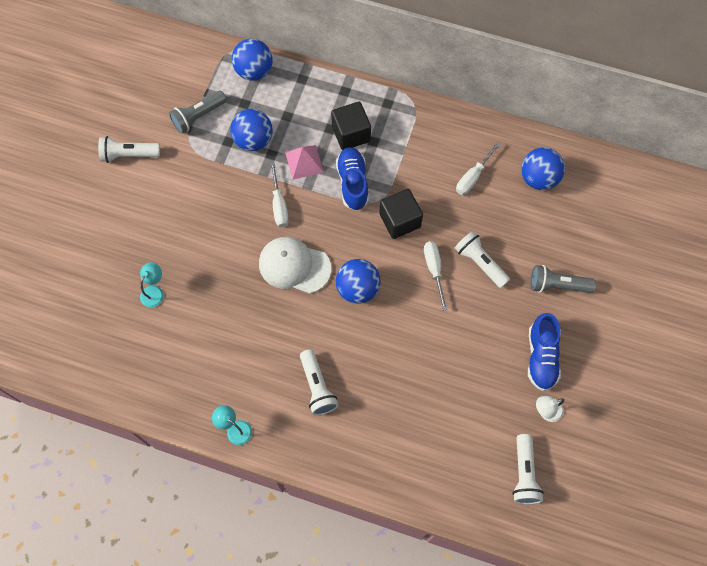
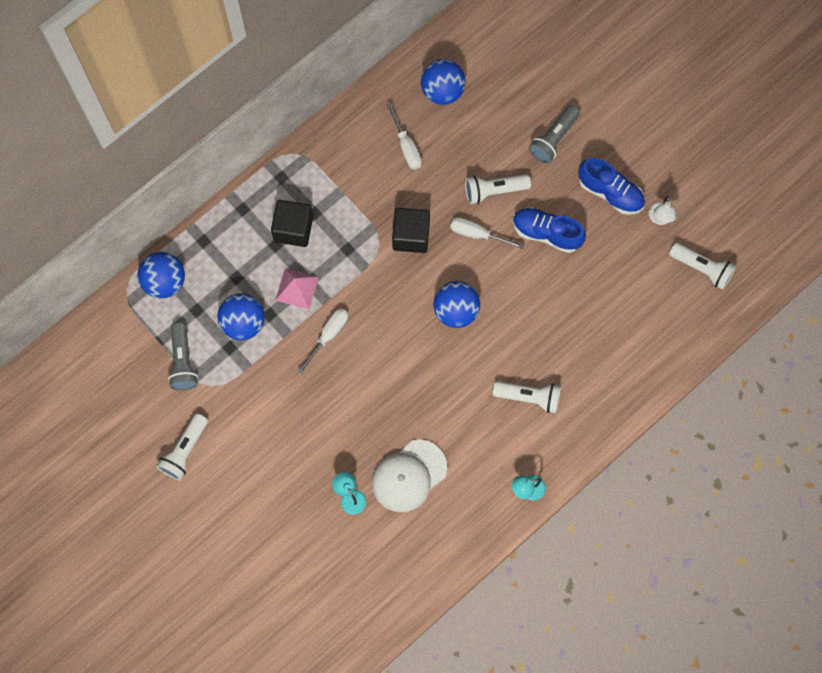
camera: 60 degrees left, 5 degrees up
(279, 205) = (328, 335): white screwdriver -> white screwdriver turned 75 degrees counterclockwise
(294, 266) = (400, 355): white cap -> white cap (408, 476)
(352, 183) = (346, 256): blue shoe -> blue shoe (546, 233)

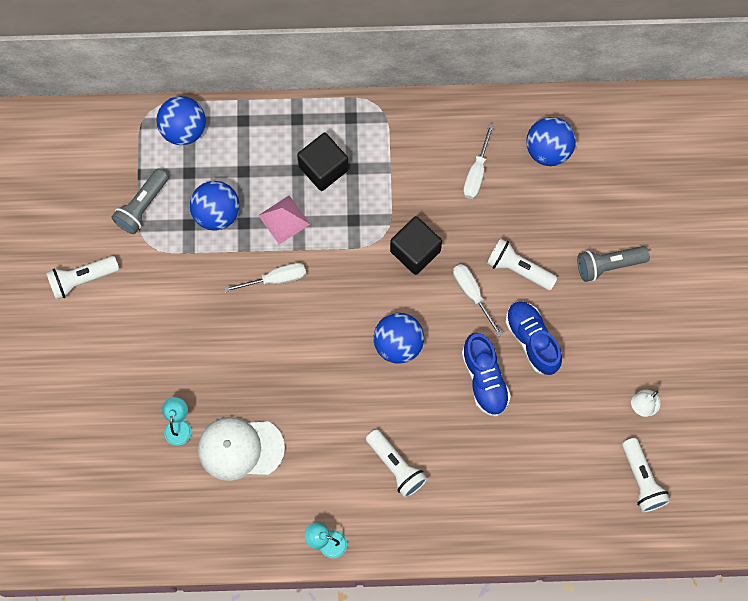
camera: 40 degrees right, 0 degrees up
(610, 193) = (618, 350): blue shoe -> blue shoe (484, 379)

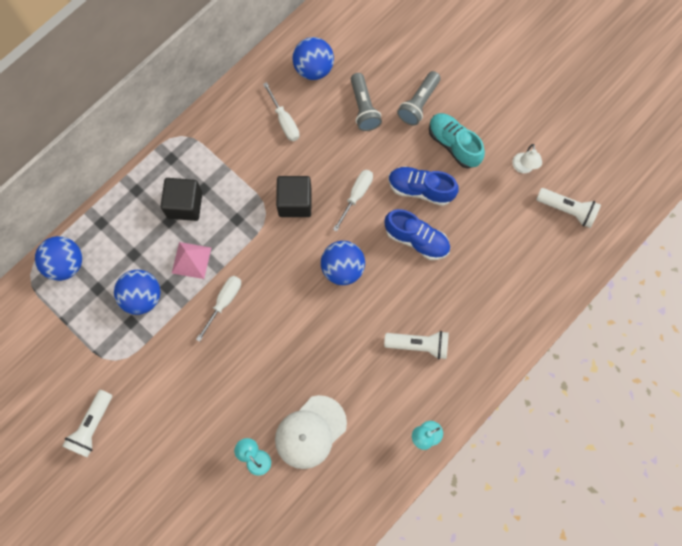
camera: 45 degrees left, 0 degrees up
(142, 206) = (86, 339): grey flashlight -> grey flashlight (363, 108)
(472, 294) = (356, 195): white screwdriver -> white screwdriver turned 105 degrees clockwise
(518, 268) = (368, 155): white flashlight -> none
(601, 329) = (453, 144): none -> turquoise shoe

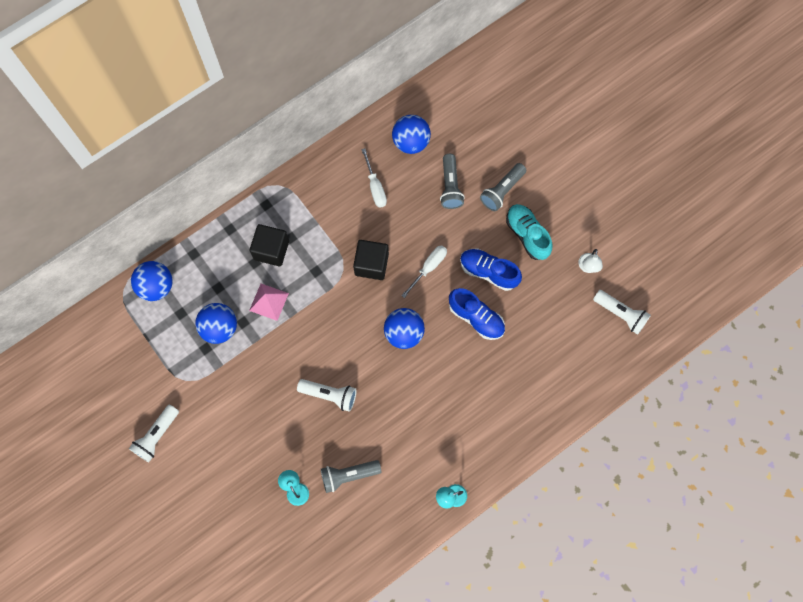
camera: 10 degrees right, 0 degrees up
(224, 302) = (291, 345): white screwdriver -> none
(310, 432) = (348, 475): white cap -> grey flashlight
(419, 345) = (460, 414): white flashlight -> white flashlight (330, 395)

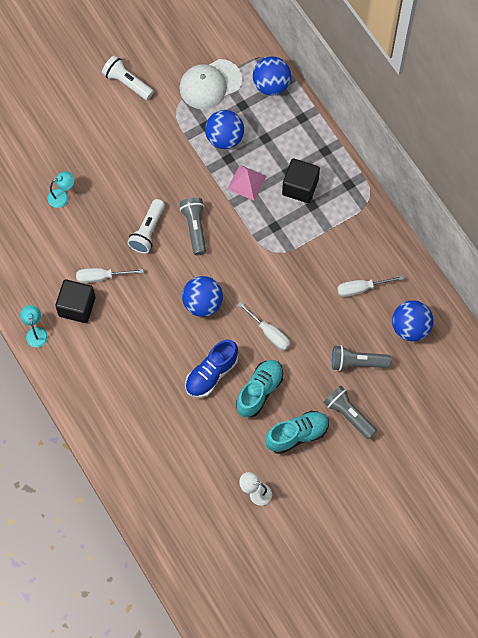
camera: 95 degrees right, 5 degrees down
(156, 348) = (210, 84): none -> white cap
(348, 475) = (69, 243): grey flashlight -> grey flashlight (195, 228)
(371, 264) = (277, 278): black cube -> black cube (77, 306)
(384, 437) = (101, 277): none -> white screwdriver
(488, 272) = (259, 391): blue shoe -> turquoise shoe
(621, 314) = (201, 520): white flashlight -> none

